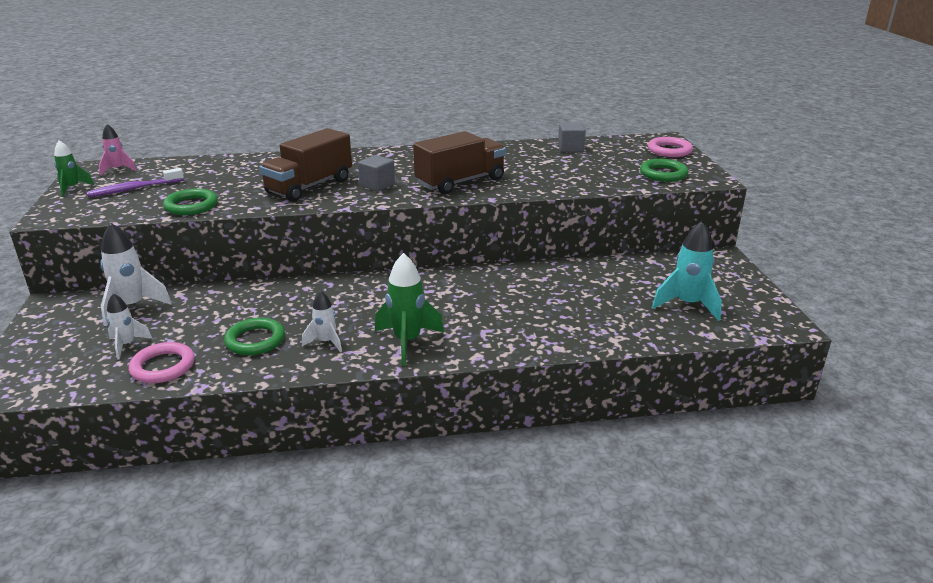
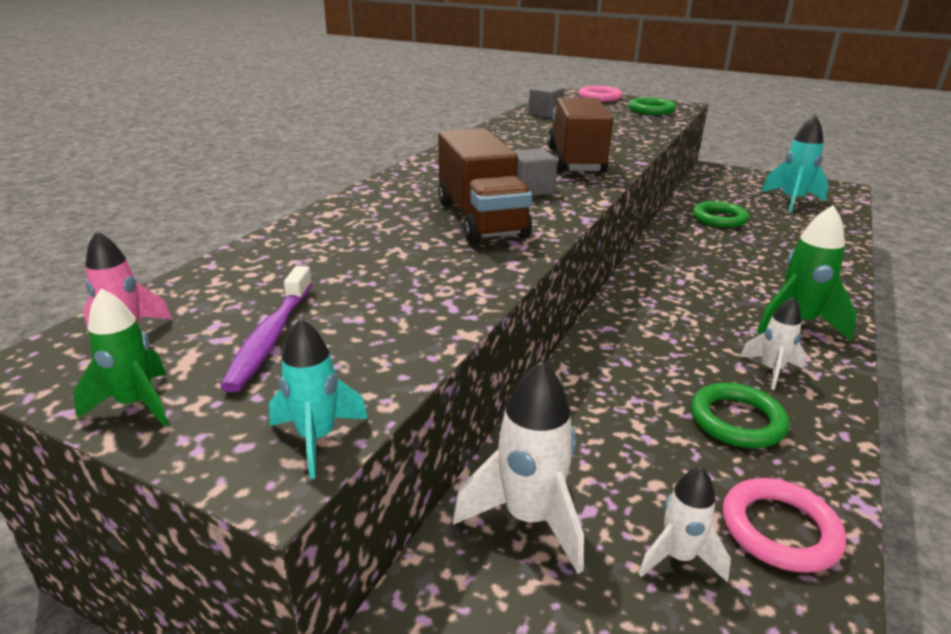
camera: 55 degrees left, 0 degrees up
(67, 217) = (317, 438): none -> turquoise rocket
(191, 206) = (440, 303): green ring -> green ring (719, 218)

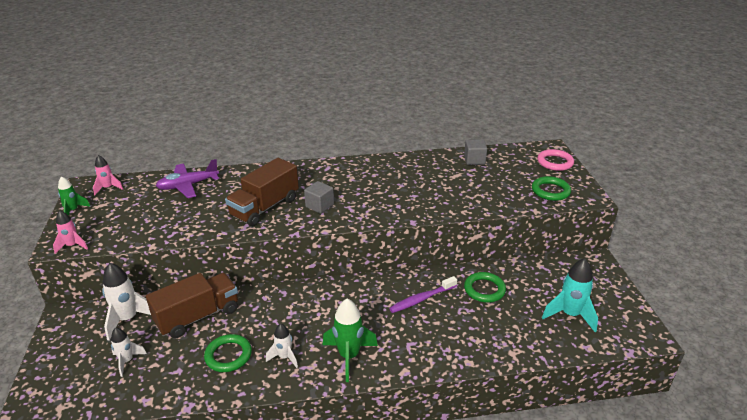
camera: 55 degrees right, 5 degrees up
(271, 337) = (123, 211): purple toothbrush -> purple toothbrush (421, 299)
(296, 255) = (188, 185): none -> purple plane
(317, 438) = (72, 246): turquoise rocket -> pink rocket
(575, 160) = (386, 201): brown truck -> brown truck (198, 316)
(779, 529) = (157, 384): pink ring -> none

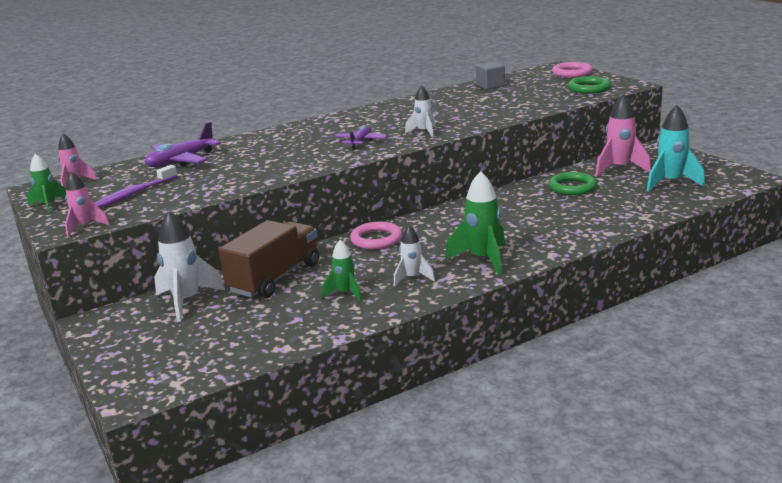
camera: 20 degrees left, 10 degrees down
(127, 361) = (223, 329): white rocket -> white rocket (424, 132)
(228, 355) = (345, 293): green ring -> green rocket
(265, 207) = (298, 155): brown truck -> none
(294, 298) = (376, 239): none -> pink ring
(319, 206) = (361, 142): grey cube -> purple plane
(421, 299) = (516, 207): purple toothbrush -> purple toothbrush (134, 194)
(541, 279) = (619, 169): none -> pink rocket

